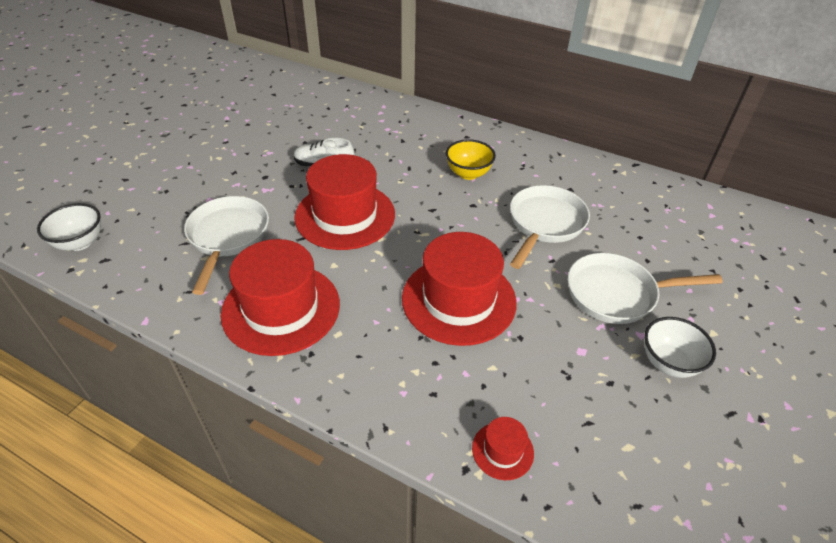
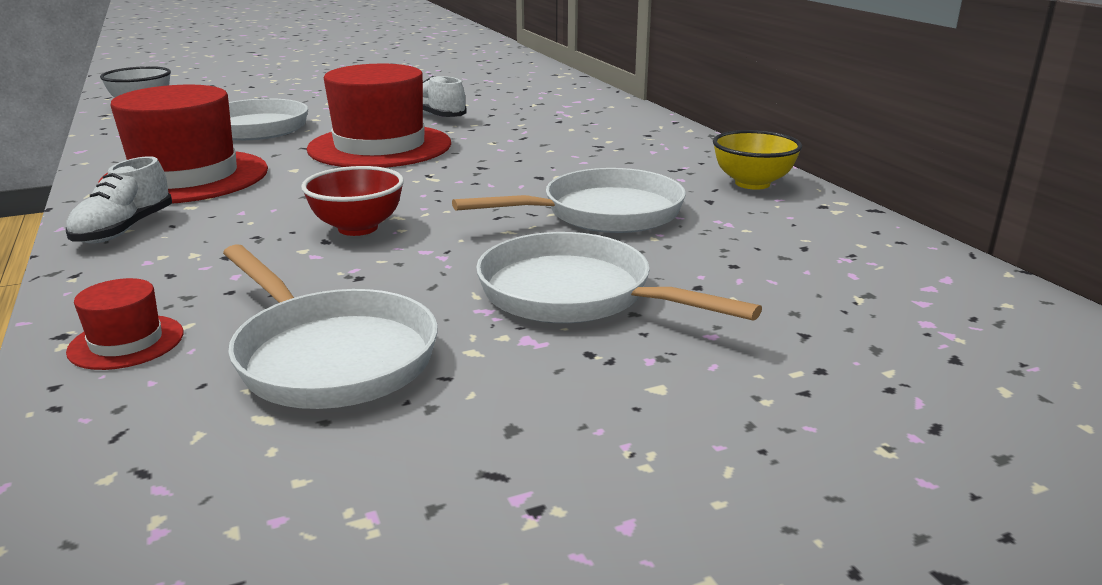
camera: 40 degrees right, 20 degrees down
(340, 377) = (124, 230): none -> white shoe
(458, 300) = (358, 228): red hat -> red bowl
(468, 173) = (587, 157): yellow bowl -> yellow bowl (752, 183)
(594, 396) = (331, 356): none -> white pan
(668, 363) = (508, 380): white bowl -> none

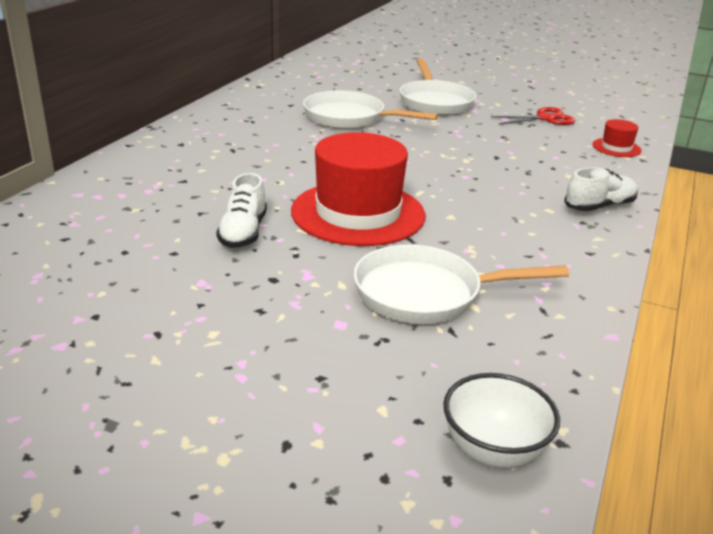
camera: 135 degrees left, 5 degrees up
(185, 177) = (534, 242): red hat -> none
(331, 356) = (545, 118): white pan -> red scissors
(358, 228) = (472, 156): red bowl -> none
(752, 183) = (247, 102): yellow bowl -> none

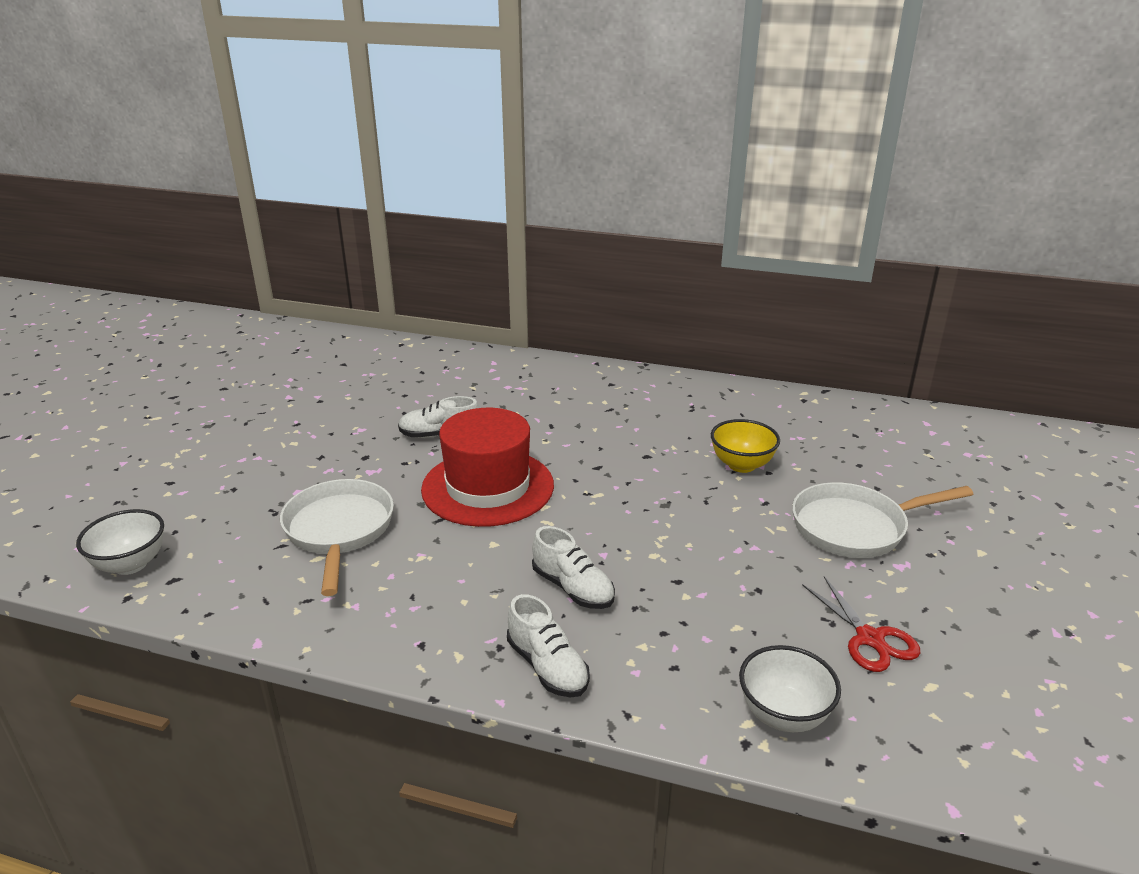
camera: 85 degrees right, 0 degrees up
(349, 118) = (741, 465): white pan -> yellow bowl
(509, 190) = (573, 588): none -> white shoe
(616, 148) = (783, 715): red hat -> white bowl

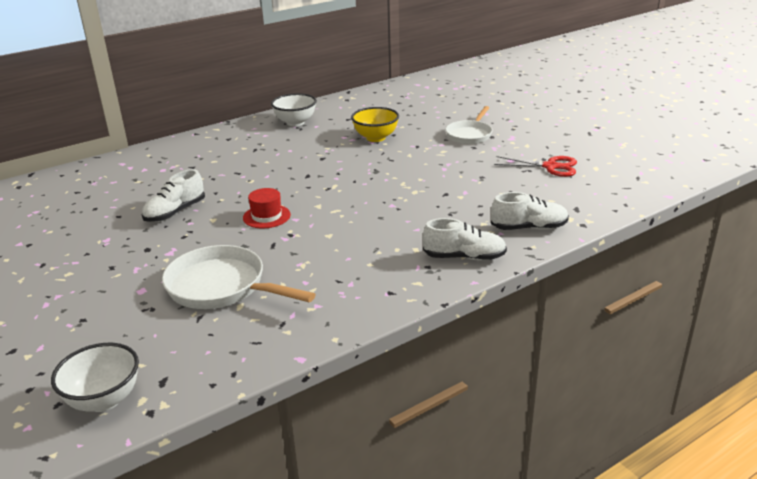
camera: 50 degrees left, 0 degrees up
(488, 487) = (266, 216): red hat -> red hat, size x0.44
(573, 588) = (408, 225): white shoe -> white shoe (529, 228)
(783, 715) = (575, 208): white bowl -> white bowl (295, 122)
(855, 527) = (470, 135): white pan -> white pan, size x0.66

